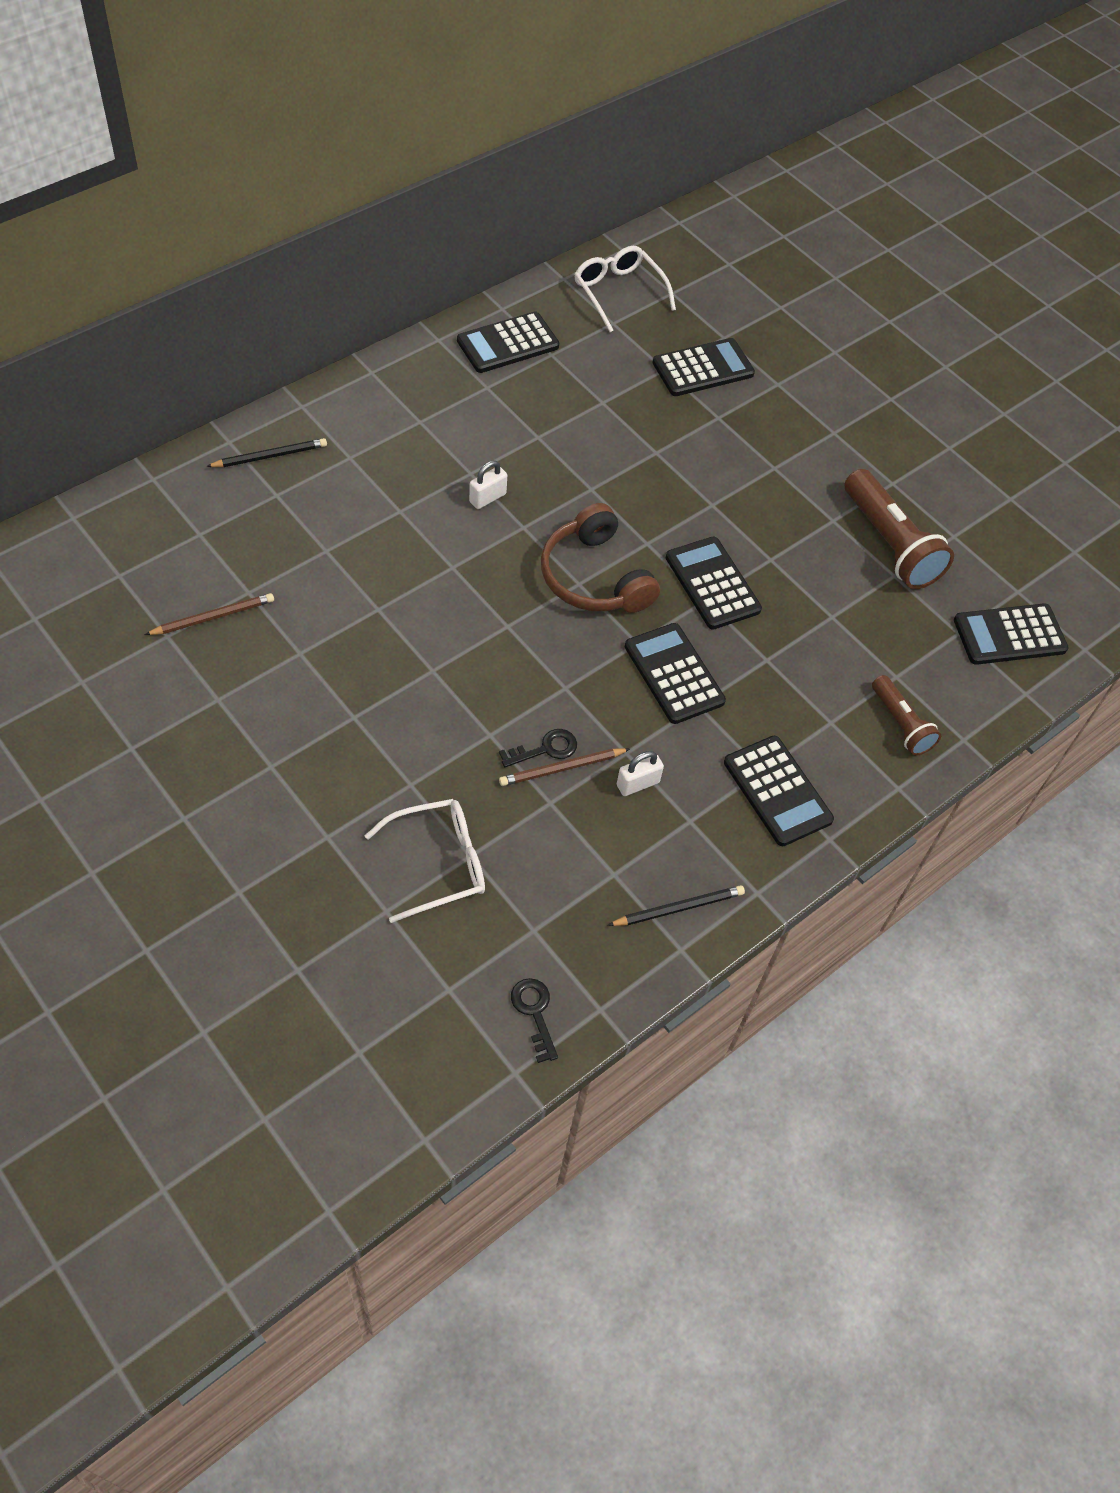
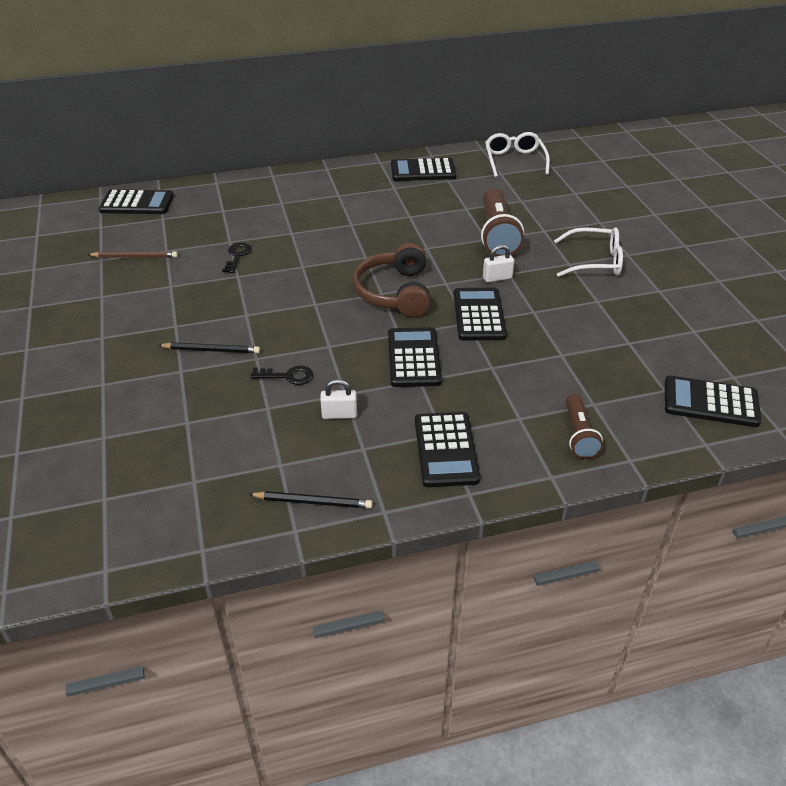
camera: 30 degrees right, 15 degrees down
(270, 456) = (234, 193): black pencil -> black pencil (211, 350)
(439, 863) = (161, 420): white glasses -> white glasses (595, 261)
(487, 498) = (352, 238): white padlock -> white padlock (497, 278)
(534, 1012) = (151, 535): black key -> black key (237, 256)
(562, 769) = (291, 390): brown pencil -> none
(703, 368) = (549, 205): black calculator -> black calculator (137, 203)
(889, 544) = (635, 324): brown flashlight -> brown flashlight (497, 235)

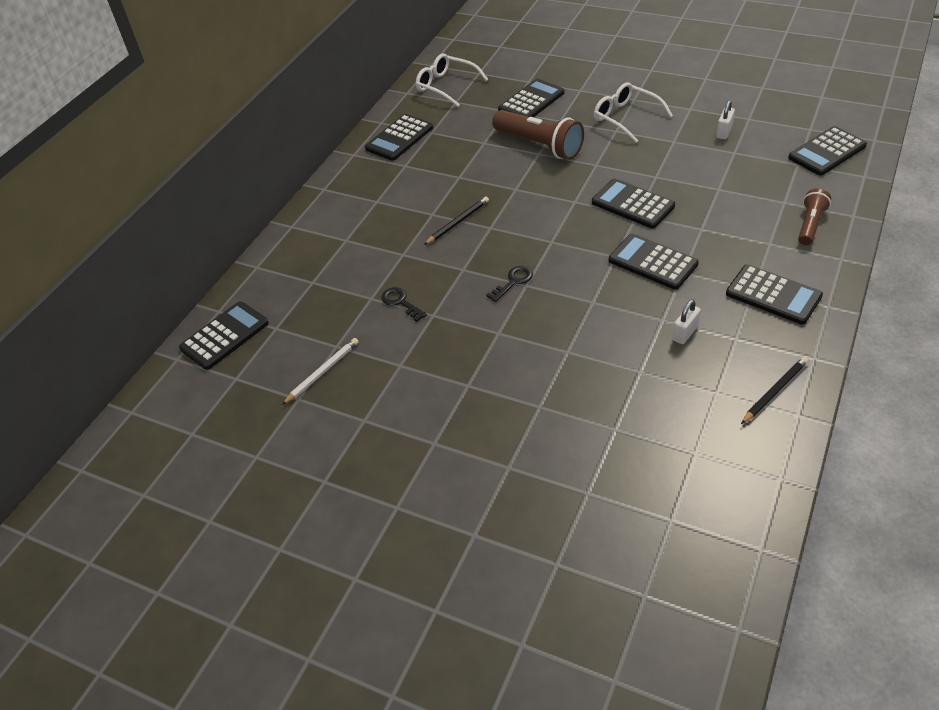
camera: 45 degrees left, 5 degrees up
(135, 257) = (322, 372): brown pencil -> white pencil
(211, 350) = (528, 375): black pencil -> black pencil (458, 222)
(288, 376) = (609, 342): black key -> black key (513, 282)
(394, 292) = (558, 234): brown headphones -> none
(497, 278) = (595, 173): white padlock -> white padlock (724, 132)
(550, 206) = (531, 101): none -> black calculator
(578, 435) = (810, 225): brown flashlight -> brown flashlight turned 105 degrees counterclockwise
(595, 261) = (626, 118): white glasses -> white glasses turned 90 degrees counterclockwise

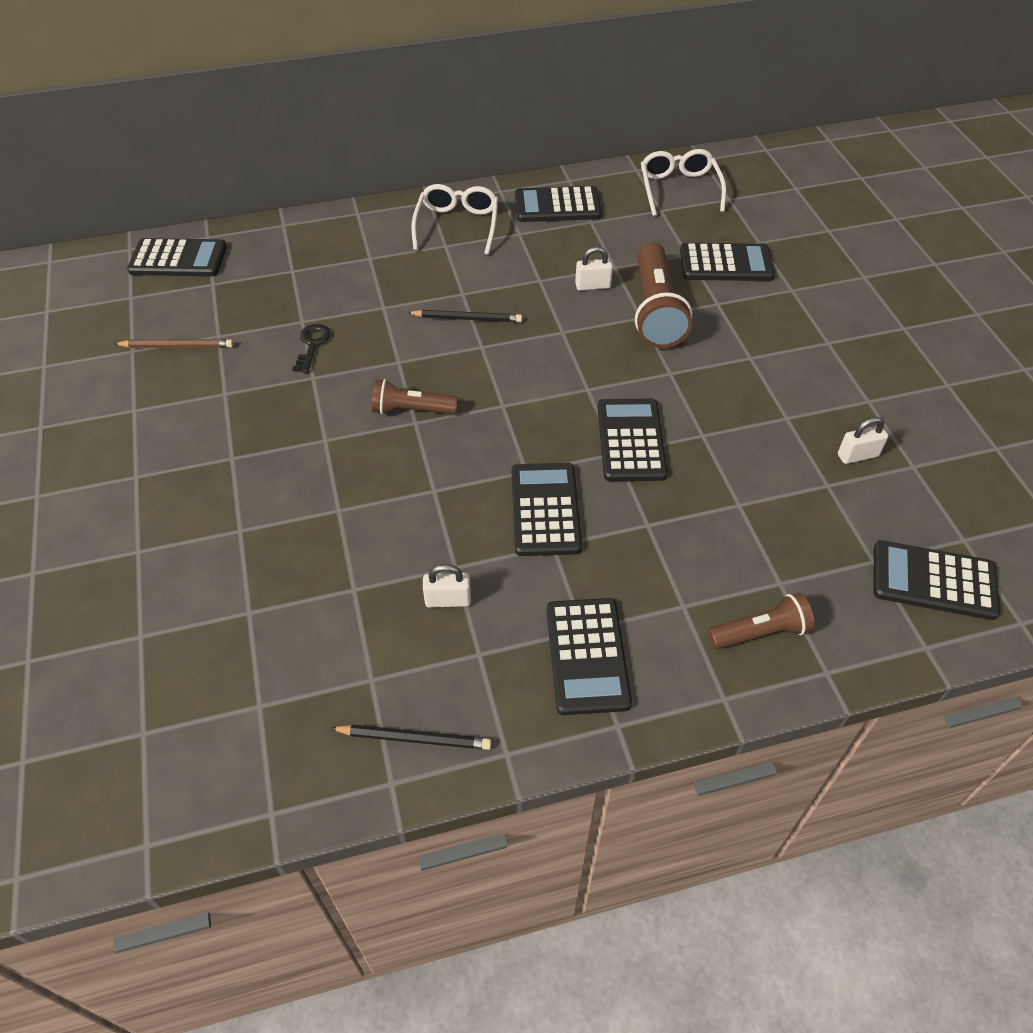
camera: 45 degrees right, 5 degrees up
(322, 372) = (177, 346): white pencil -> brown pencil
(490, 158) = (592, 286): none -> white padlock
(513, 282) = (412, 410): black key -> brown flashlight
(626, 118) = (784, 354): white glasses -> white glasses (457, 225)

